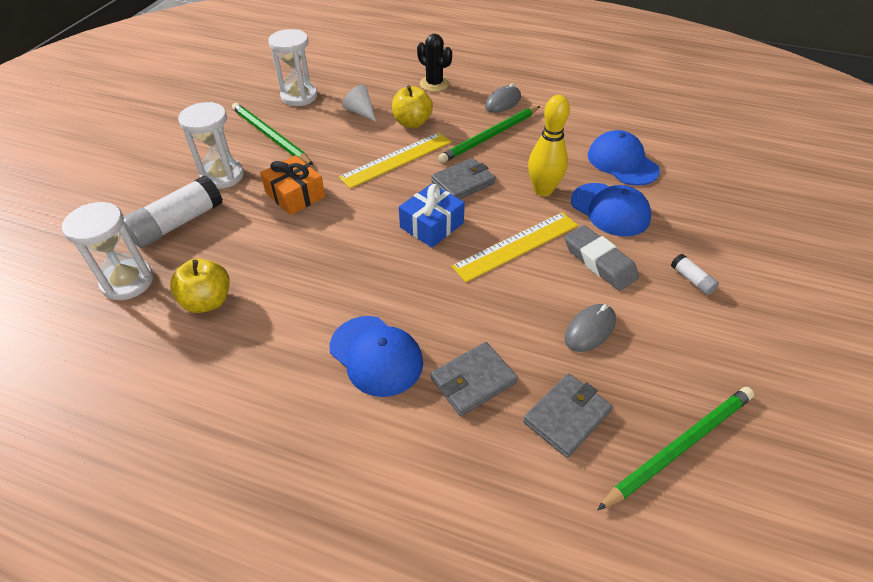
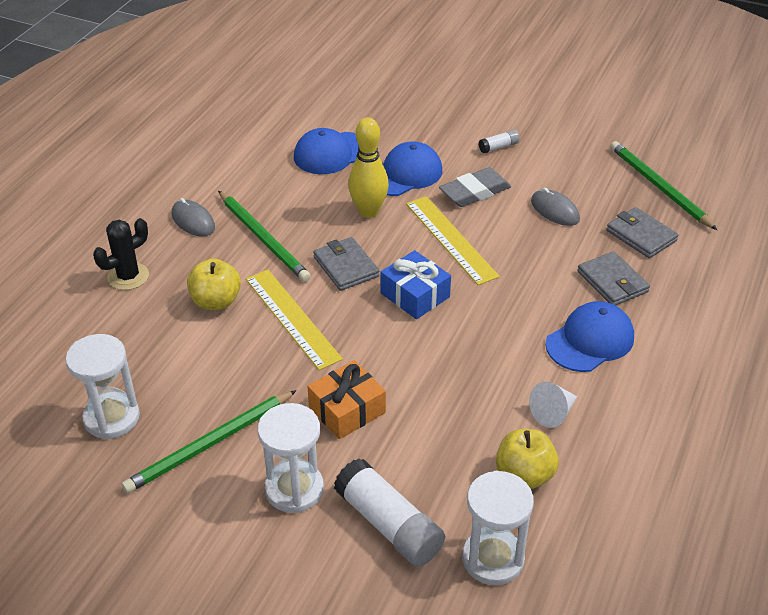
camera: 85 degrees left, 5 degrees down
(360, 112) = (175, 350): white cone -> white cone (553, 413)

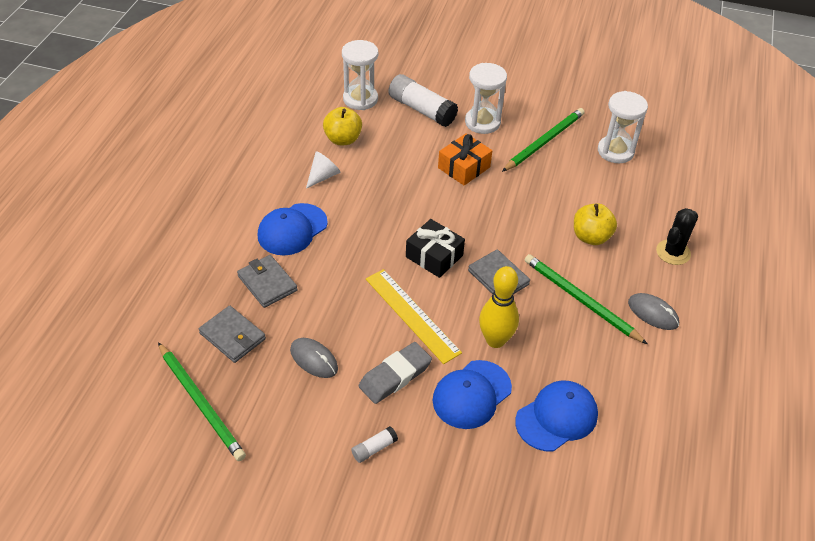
camera: 170 degrees right, 5 degrees up
(292, 318) = (526, 228): yellow ruler -> none
(415, 295) = (434, 256): blue gift -> black gift

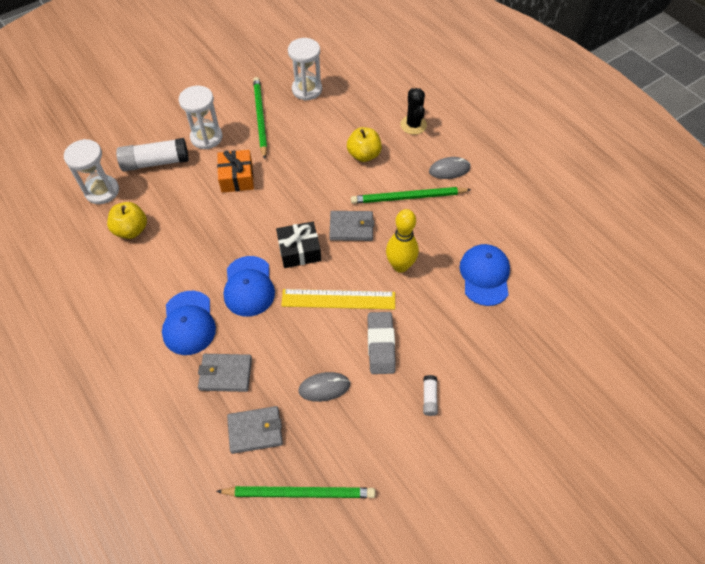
camera: 50 degrees left, 10 degrees up
(323, 176) = (155, 267): white cone -> none
(471, 394) = (431, 310): blue cap -> blue cap (249, 286)

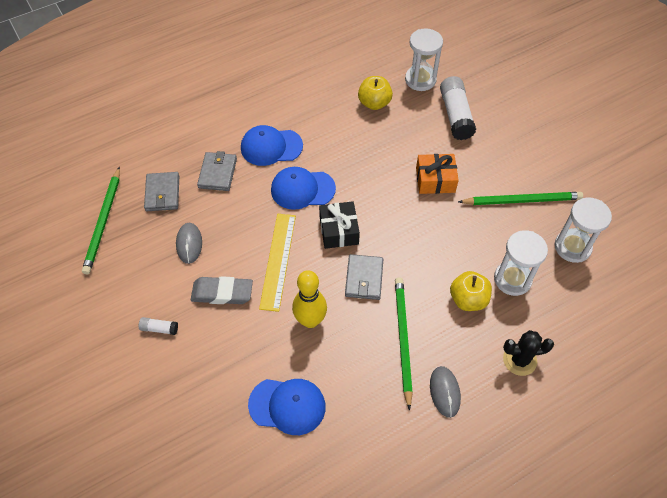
camera: 95 degrees right, 0 degrees up
(206, 137) = (490, 154): white hourglass -> white hourglass (512, 279)

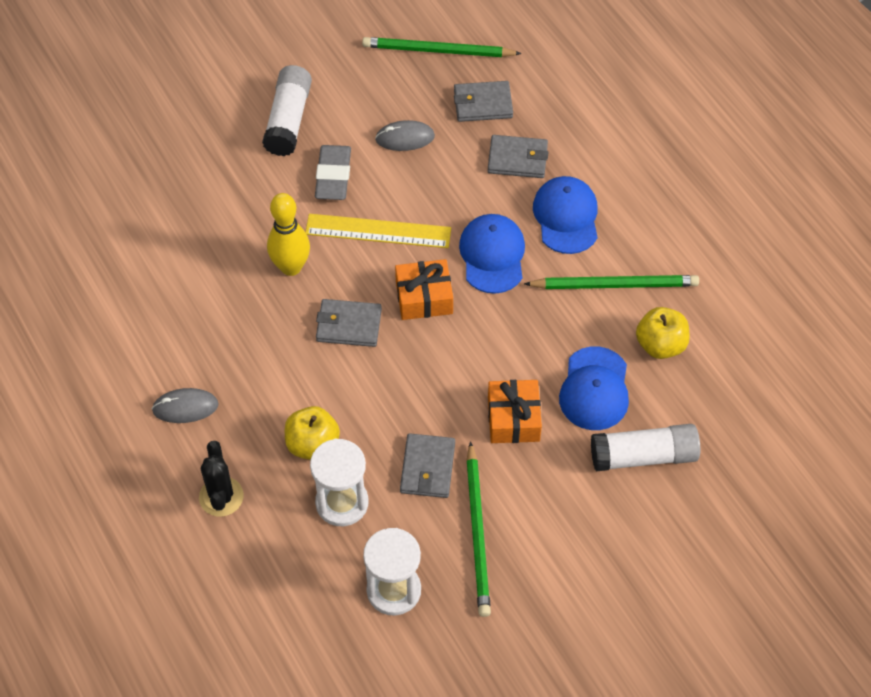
camera: 90 degrees right, 0 degrees up
(159, 328) = (288, 120): white glue stick -> white glue stick, size x2.13
(287, 406) = (183, 246): blue cap -> blue cap (594, 389)
(339, 230) = (424, 297): black gift -> orange gift
(403, 339) = (259, 365): green pencil -> green pencil (615, 285)
(420, 80) = (717, 411): white hourglass -> none
(478, 228) = (427, 468): none -> grey wallet

